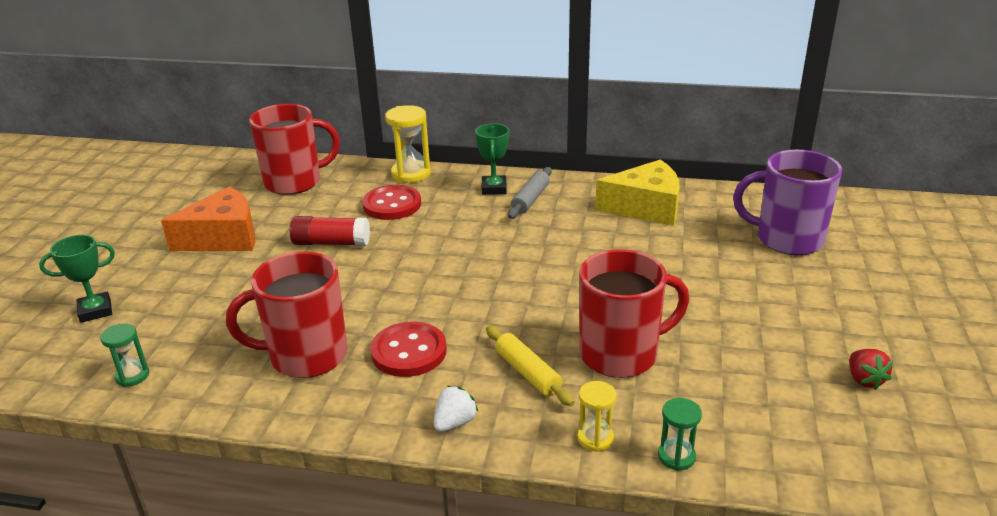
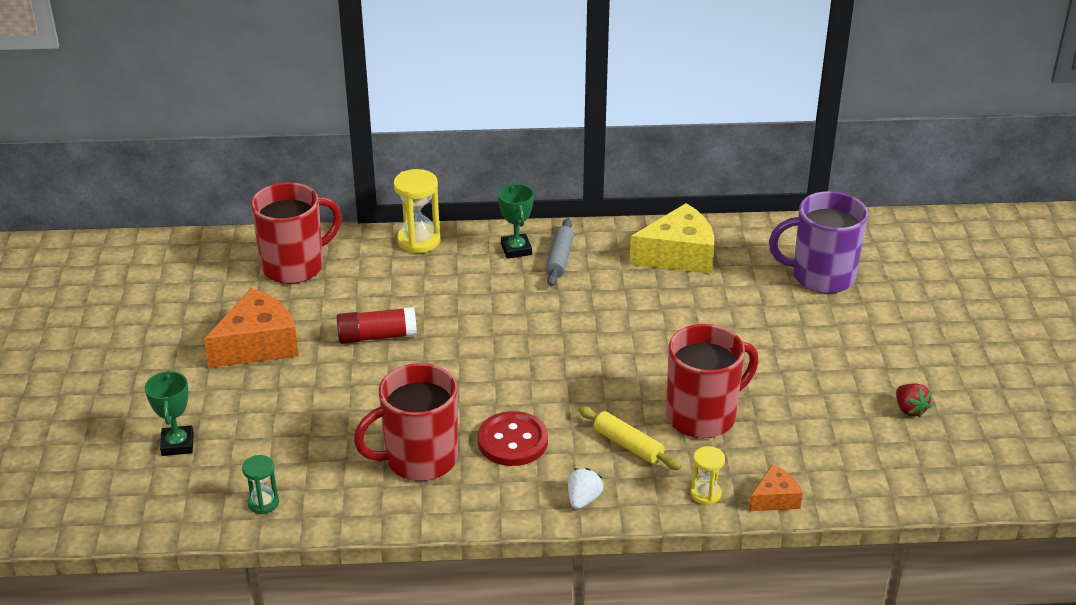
camera: 15 degrees left, 5 degrees up
(95, 311) = (177, 444): green trophy -> green trophy turned 60 degrees counterclockwise
(392, 205) = (417, 282): red button -> none
(676, 456) = (775, 498): green hourglass -> orange cheese

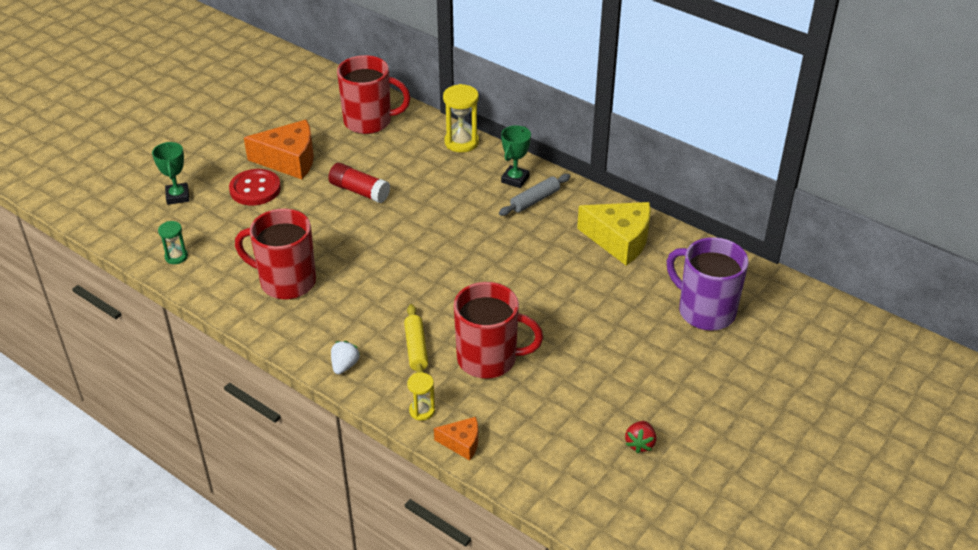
camera: 40 degrees right, 5 degrees up
(177, 444) = (178, 196): green trophy -> green trophy turned 45 degrees counterclockwise
(512, 441) = (352, 303): red button -> red button (255, 189)
(583, 499) = (344, 365): white strawberry -> white strawberry turned 45 degrees counterclockwise

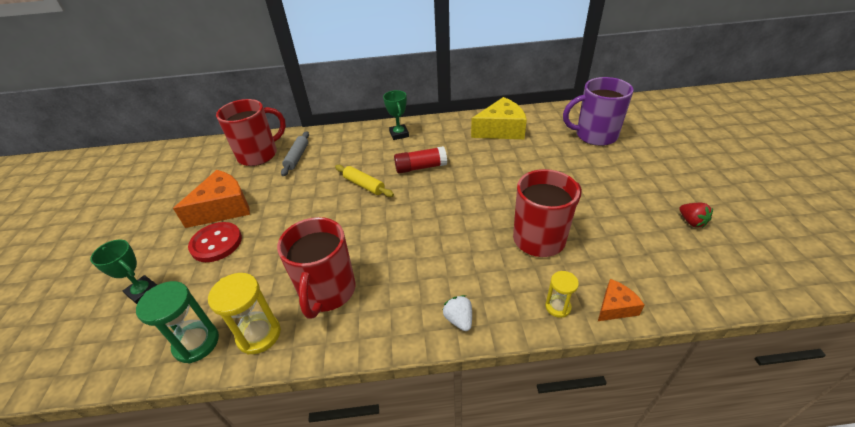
camera: 40 degrees left, 0 degrees up
(176, 257) = (196, 343): green hourglass -> green hourglass, size x1.70
(286, 282) = (327, 291): red mug -> red mug turned 60 degrees counterclockwise
(359, 191) = (306, 196): red glue stick -> red glue stick (420, 167)
(416, 348) = (488, 267): yellow rolling pin -> yellow rolling pin (364, 185)
(461, 142) = (338, 134): yellow hourglass -> yellow hourglass (259, 335)
(535, 200) = (426, 138): grey rolling pin -> grey rolling pin (297, 157)

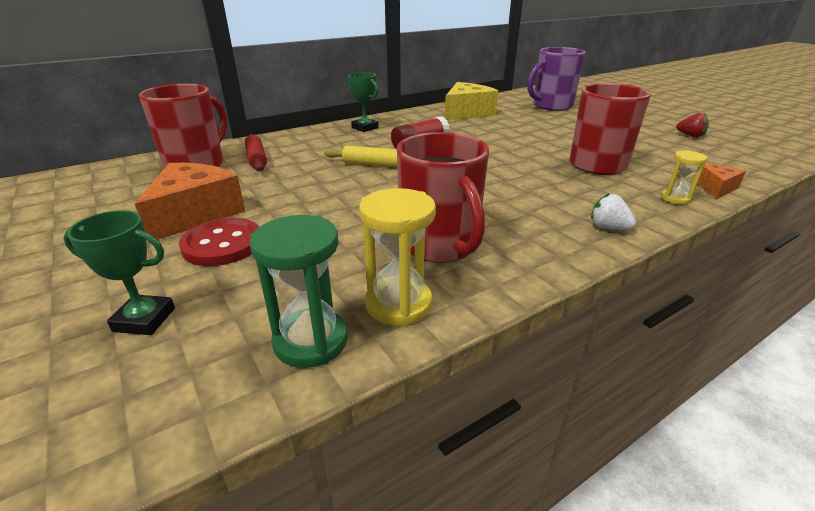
camera: 30 degrees left, 10 degrees down
(297, 157) = (257, 159): grey rolling pin -> red rolling pin

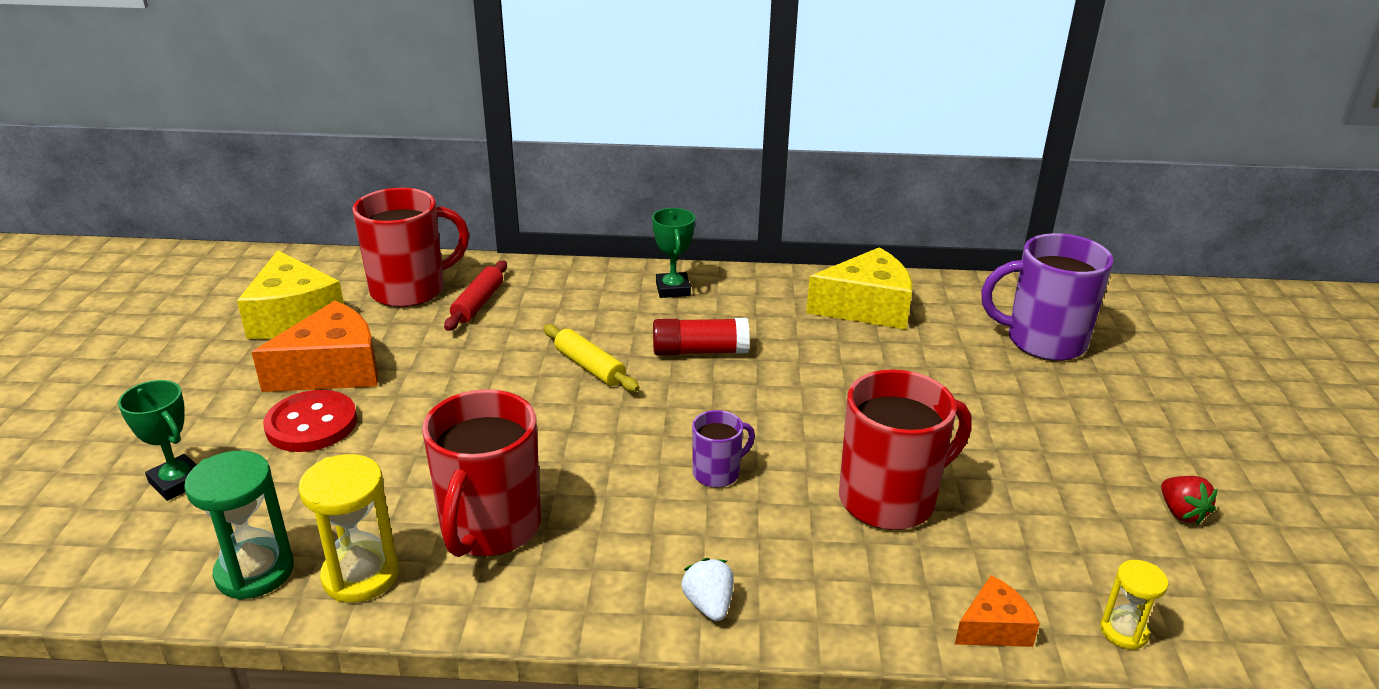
camera: 35 degrees right, 0 degrees up
(116, 199) = (293, 316): none -> yellow cheese
(513, 180) = (717, 473): none -> purple mug
(675, 198) = (889, 612): yellow hourglass -> yellow hourglass (1123, 632)

